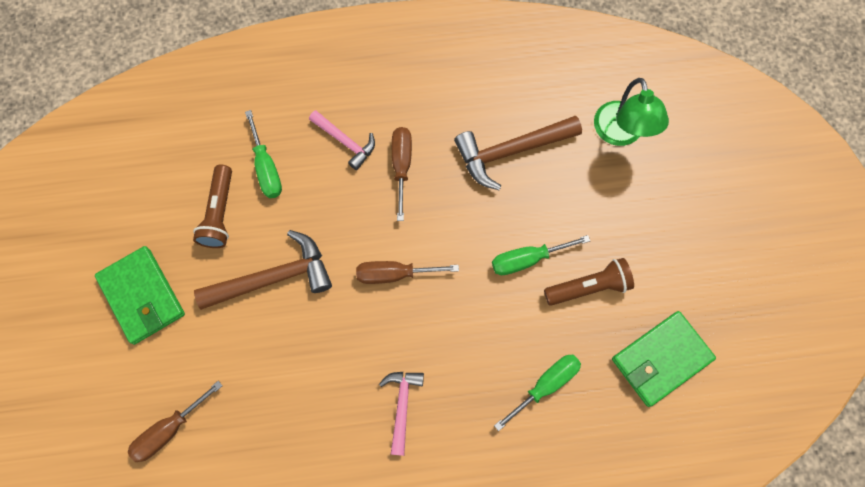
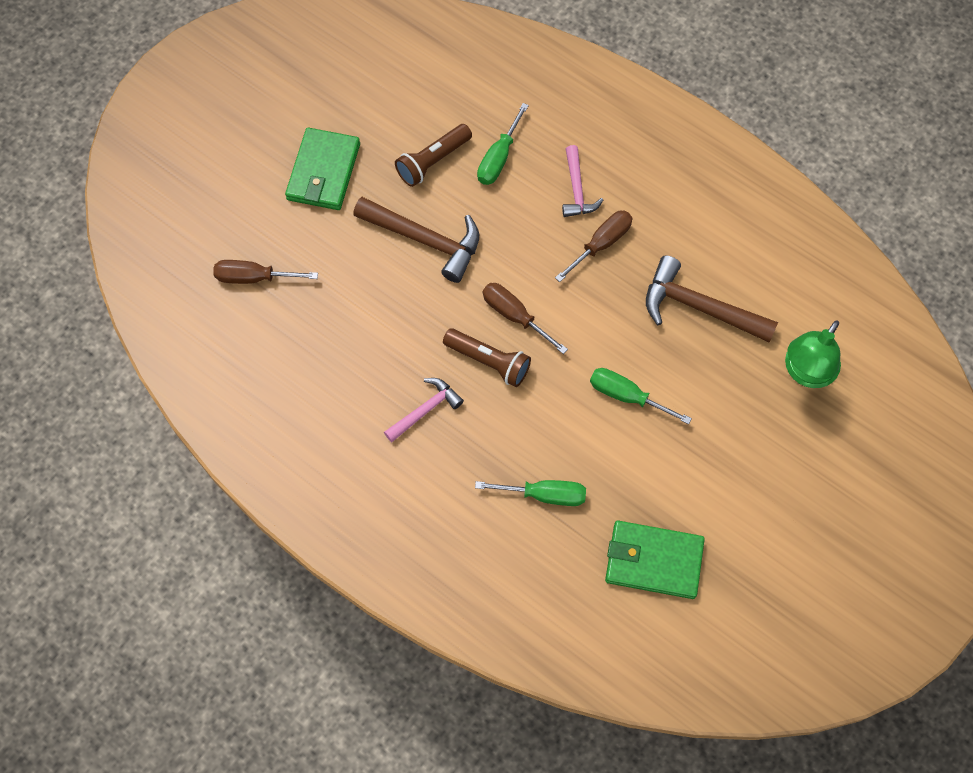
camera: 45 degrees right, 5 degrees down
(589, 287) = (653, 459): brown flashlight -> brown flashlight (489, 362)

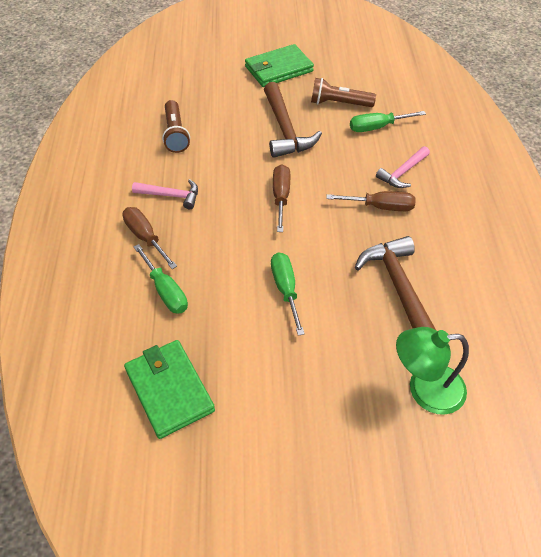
camera: 50 degrees right, 15 degrees down
(254, 277) = (184, 81): brown screwdriver -> brown screwdriver (145, 237)
(489, 362) = (235, 204): brown flashlight -> brown flashlight (175, 134)

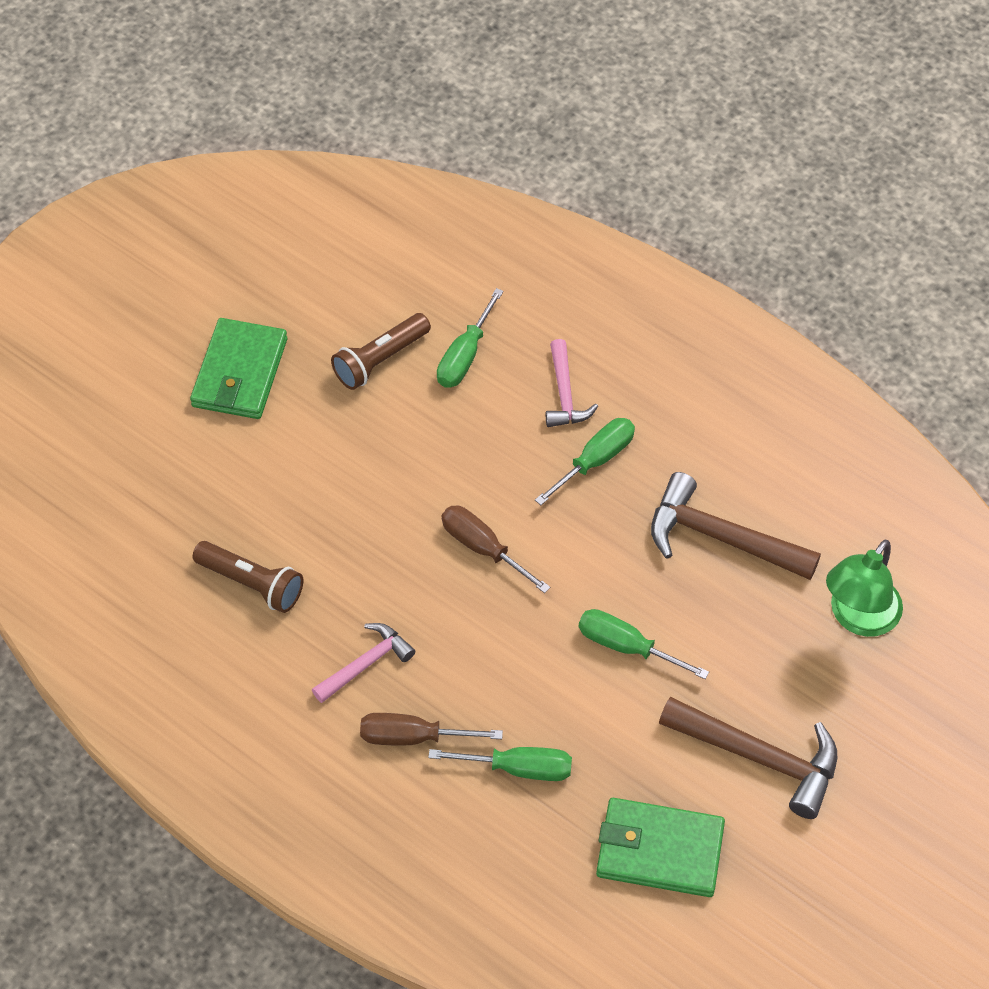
camera: 50 degrees left, 5 degrees up
(285, 130) = (369, 456): brown hammer -> brown hammer (760, 758)
(380, 207) = (595, 460): brown screwdriver -> green screwdriver

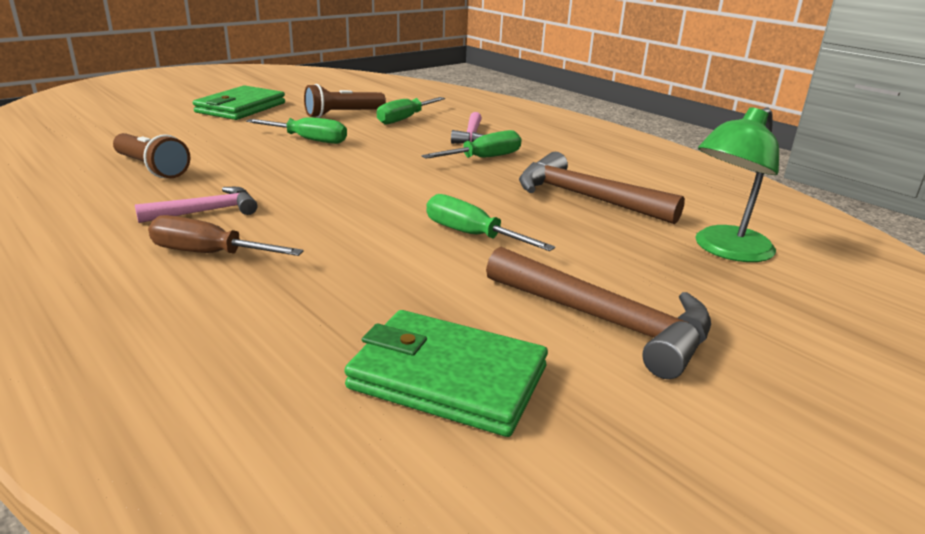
camera: 10 degrees right, 30 degrees down
(483, 548) = (364, 177): brown screwdriver -> none
(518, 768) = (307, 288): green screwdriver -> green screwdriver (309, 140)

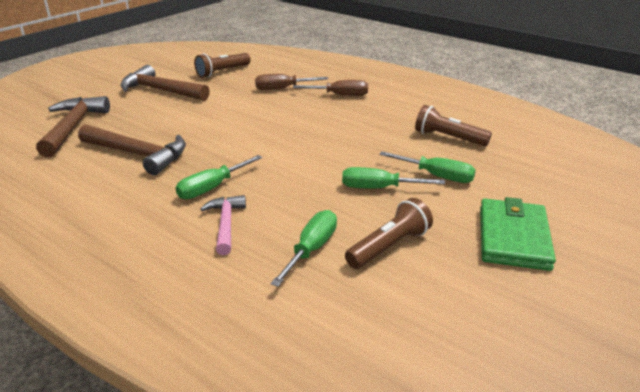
camera: 170 degrees right, 5 degrees up
(207, 211) = (369, 114): pink hammer -> none
(314, 288) = (282, 88): none -> brown screwdriver
(447, 378) = (222, 72): green wallet -> brown flashlight
(471, 235) = (218, 118): green screwdriver -> green screwdriver (437, 176)
(725, 250) = (73, 127): green lamp -> brown hammer

